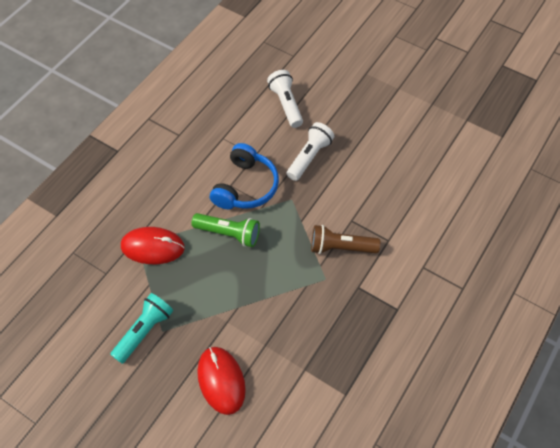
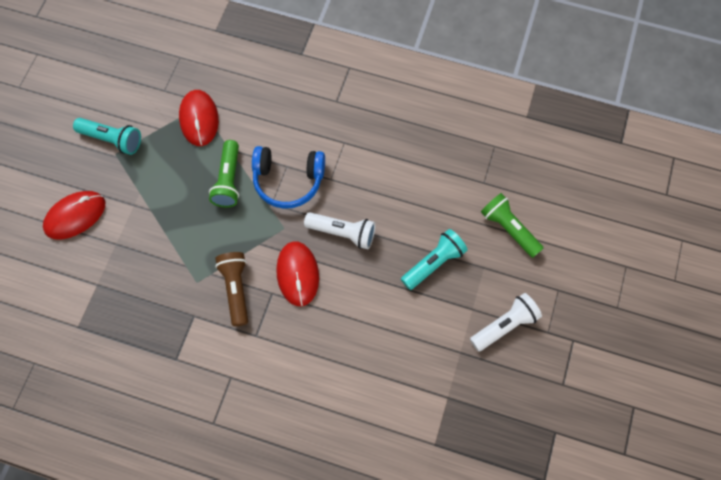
camera: 75 degrees right, 10 degrees up
(286, 104) = (408, 192): white flashlight -> white flashlight (504, 325)
(338, 51) = (509, 229): none -> green flashlight
(338, 197) = (297, 274): none -> red mouse
(354, 103) = (433, 263): none -> turquoise flashlight

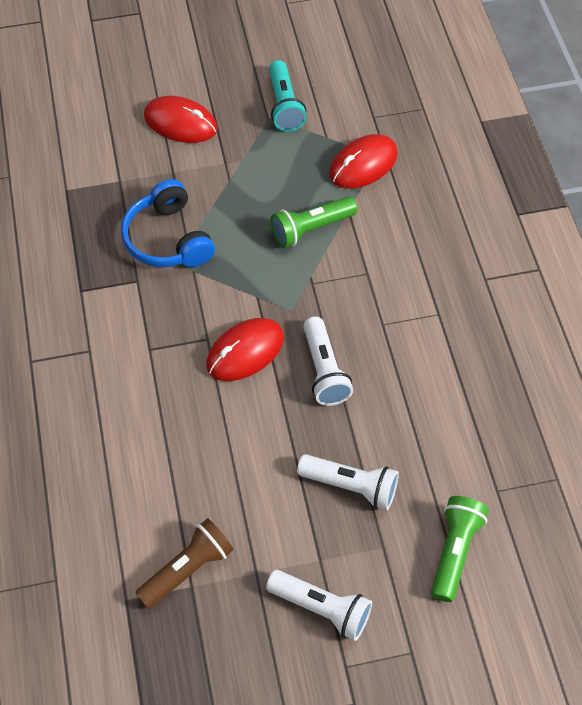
camera: 60 degrees right, 10 degrees down
(236, 289) = (190, 303): brown flashlight -> brown flashlight (187, 569)
(288, 180) = (351, 284): blue headphones -> blue headphones (168, 239)
(433, 263) = (351, 486): turquoise flashlight -> white flashlight

